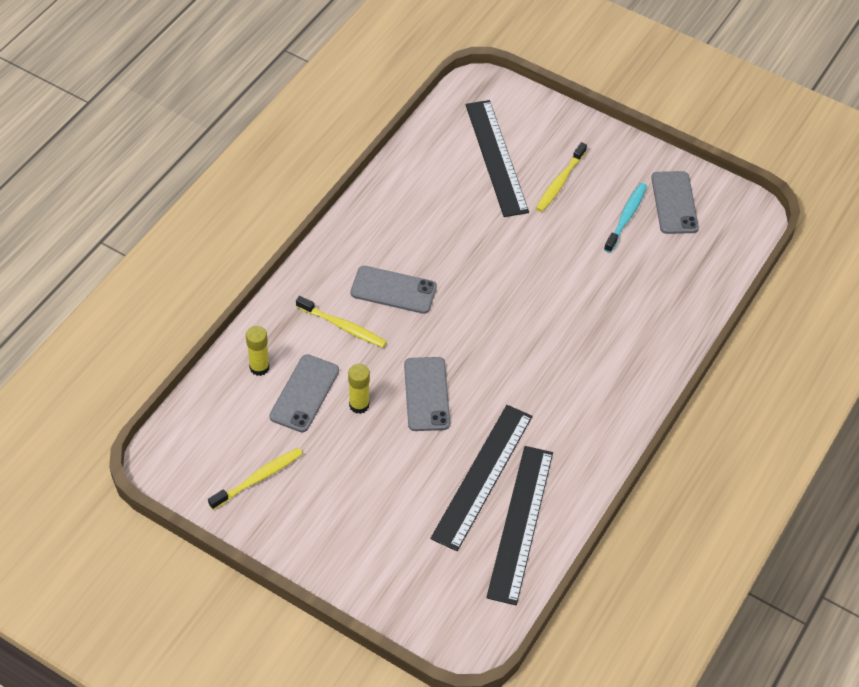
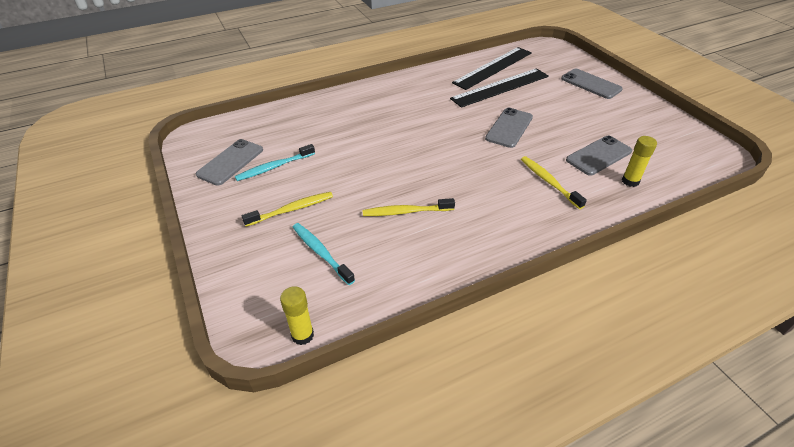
camera: 145 degrees left, 10 degrees down
(258, 478) = (649, 127): yellow toothbrush -> yellow toothbrush (406, 212)
(359, 405) = (560, 138): yellow glue stick -> yellow glue stick (302, 335)
(393, 290) = (493, 189): grey phone -> grey phone (591, 84)
(496, 157) = (321, 253): black ruler -> turquoise toothbrush

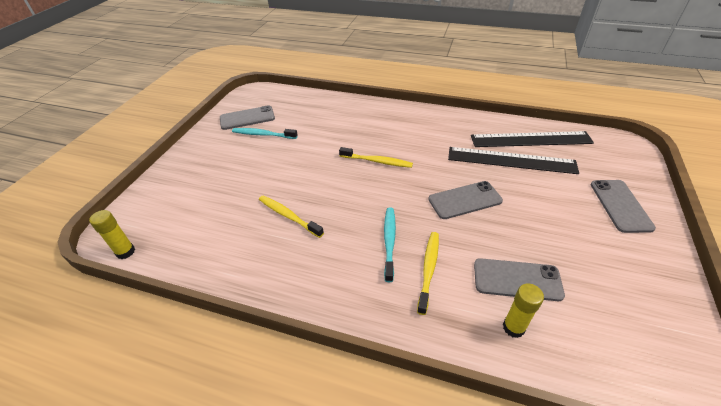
camera: 45 degrees right, 0 degrees up
(291, 209) = (232, 168): yellow toothbrush -> yellow toothbrush (377, 161)
(321, 253) = (205, 208): turquoise toothbrush -> turquoise toothbrush (389, 242)

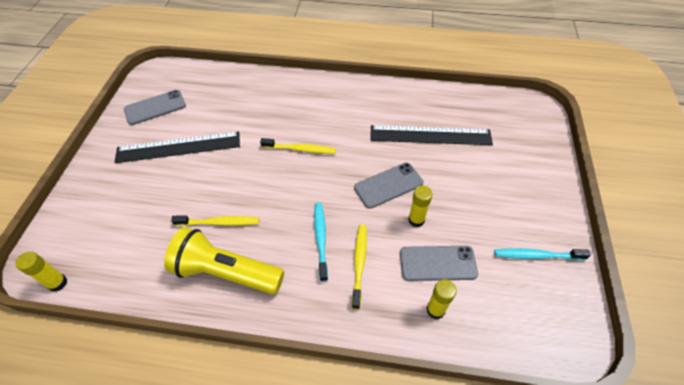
camera: 10 degrees left, 10 degrees up
(263, 134) = (176, 127): turquoise toothbrush -> turquoise toothbrush (536, 255)
(288, 216) = (219, 222): yellow toothbrush -> yellow toothbrush turned 150 degrees clockwise
(288, 262) = (226, 272): none -> yellow flashlight
(493, 235) = (416, 220): none -> yellow glue stick
(530, 139) = (448, 109): black ruler -> black ruler (178, 147)
(620, 205) = (527, 175): grey phone -> none

